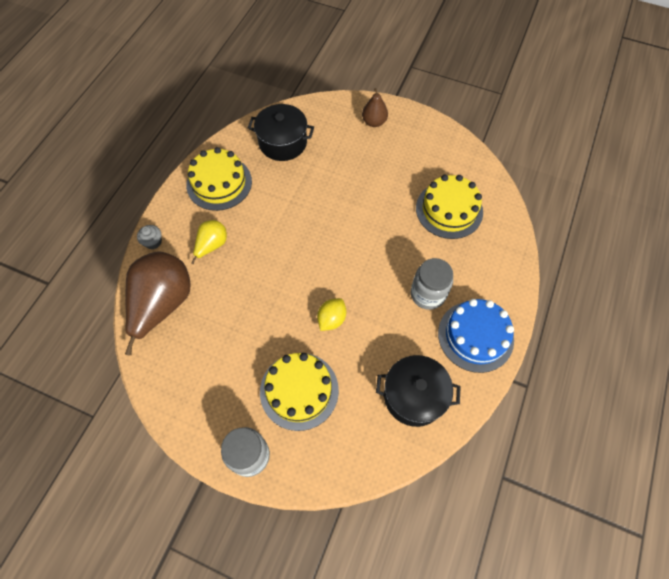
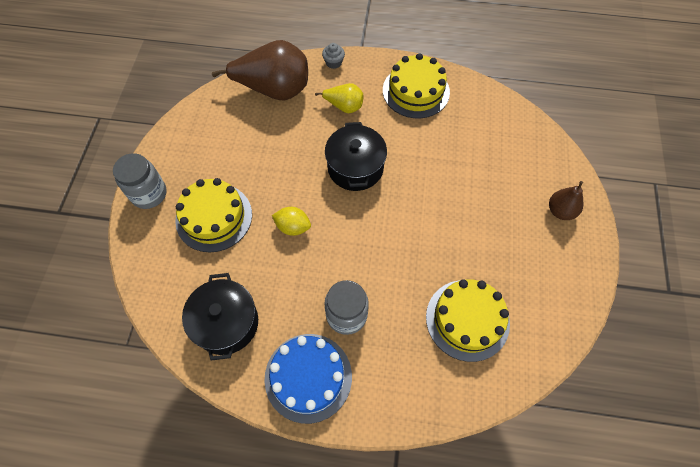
camera: 75 degrees right, 0 degrees up
(283, 142) = (489, 130): black pot -> black pot (355, 167)

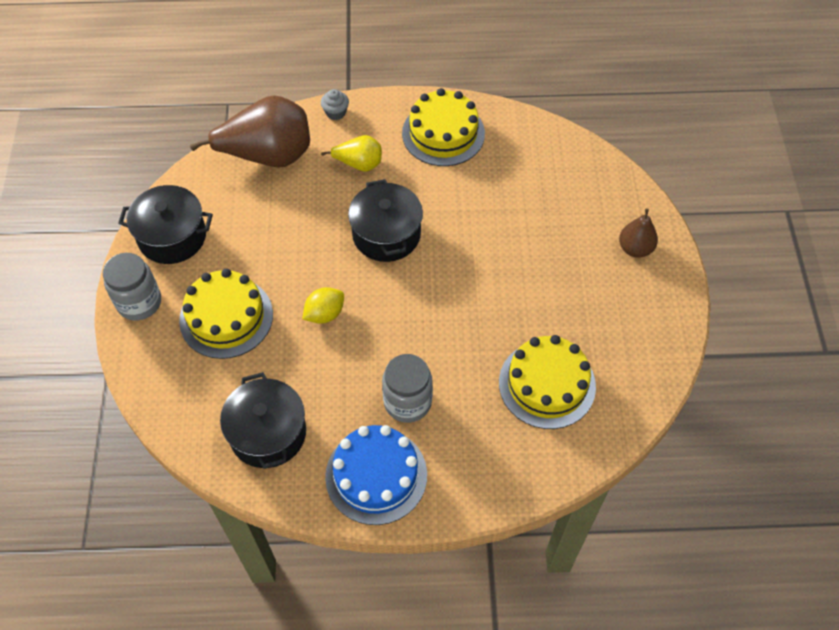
camera: 10 degrees left, 5 degrees down
(186, 144) = (172, 237): none -> black pot
(293, 227) = (325, 314): yellow lemon -> yellow lemon turned 45 degrees counterclockwise

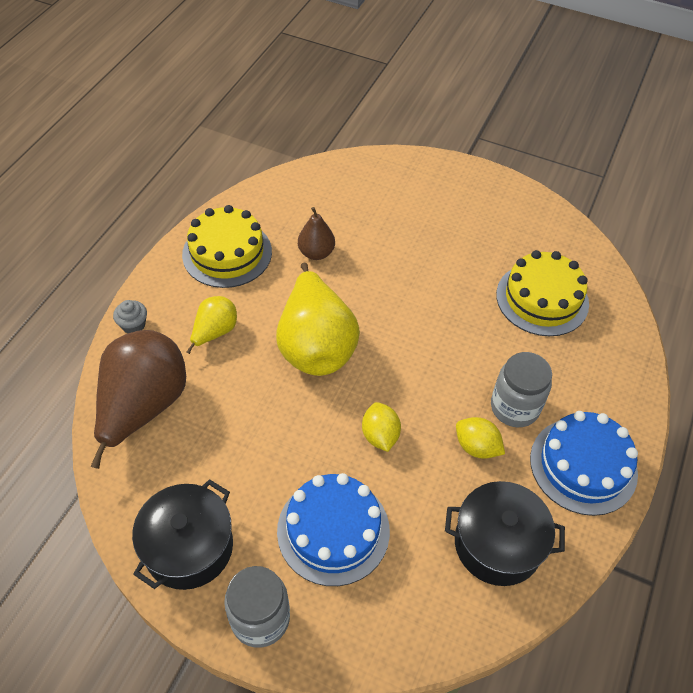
camera: 65 degrees left, 5 degrees down
(226, 317) = (333, 530): yellow cake -> blue cake
(351, 387) = (476, 447): none -> yellow lemon
(386, 234) = (316, 345): black pot -> yellow pear
(635, 248) = (438, 185): brown pear -> brown pear (316, 253)

